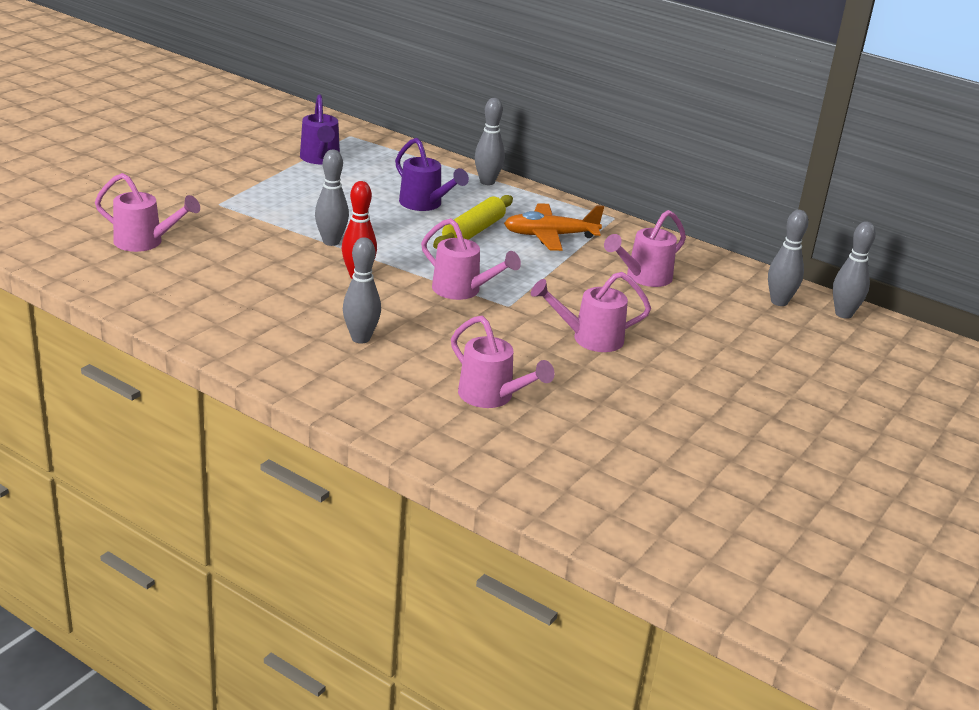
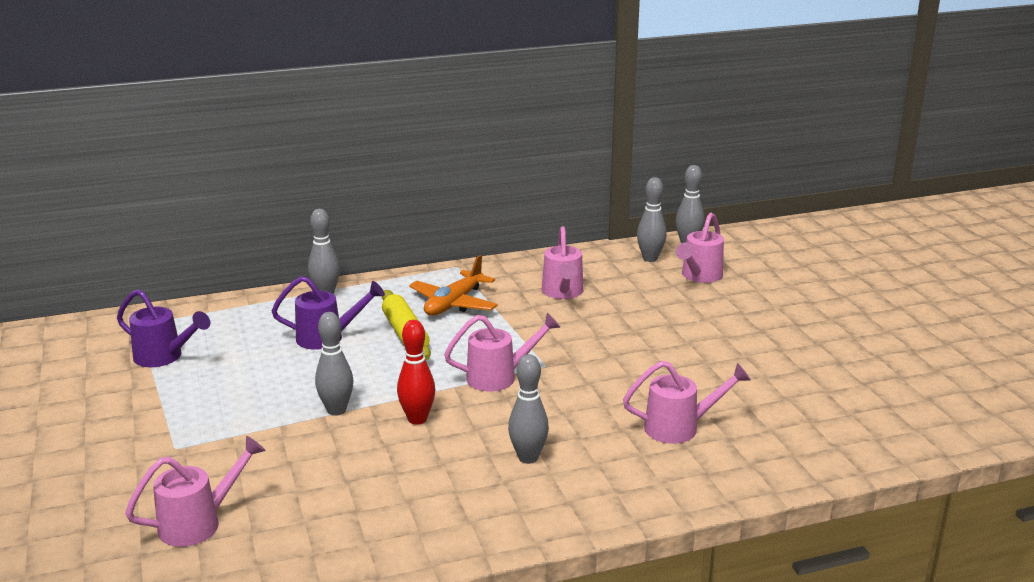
camera: 50 degrees left, 5 degrees down
(590, 338) = (631, 350): pink watering can -> pink watering can (699, 276)

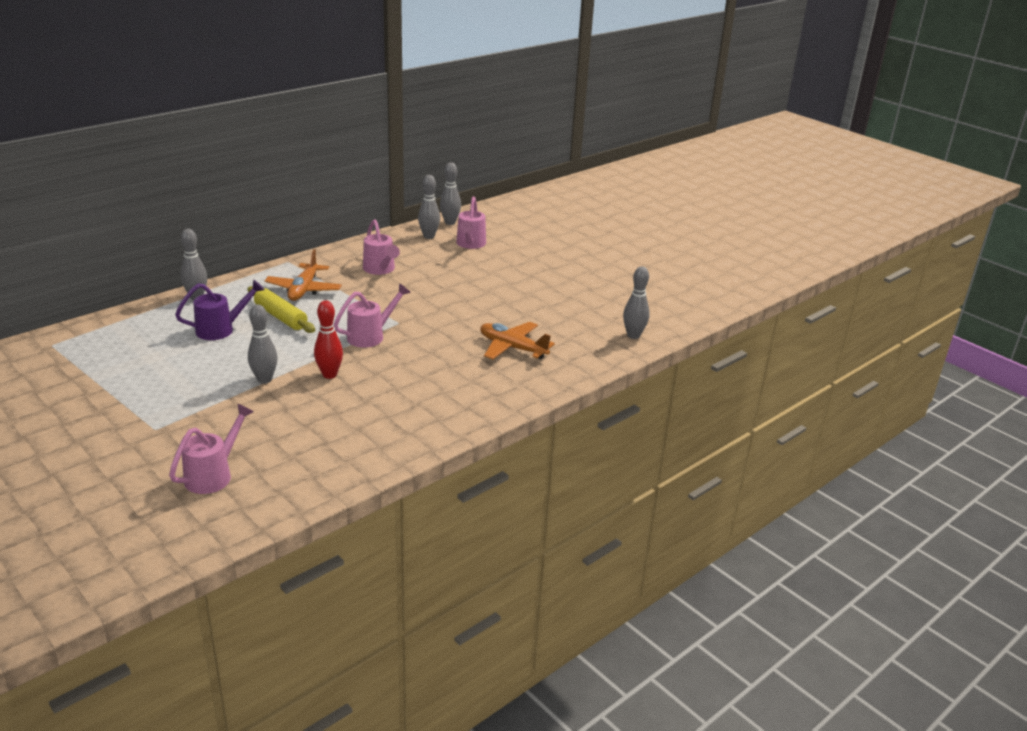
camera: 25 degrees left, 5 degrees up
(164, 357) = (94, 366): purple watering can -> none
(528, 458) = (424, 385): grey bowling pin -> grey bowling pin (633, 335)
(679, 428) = (512, 348): pink watering can -> orange plane

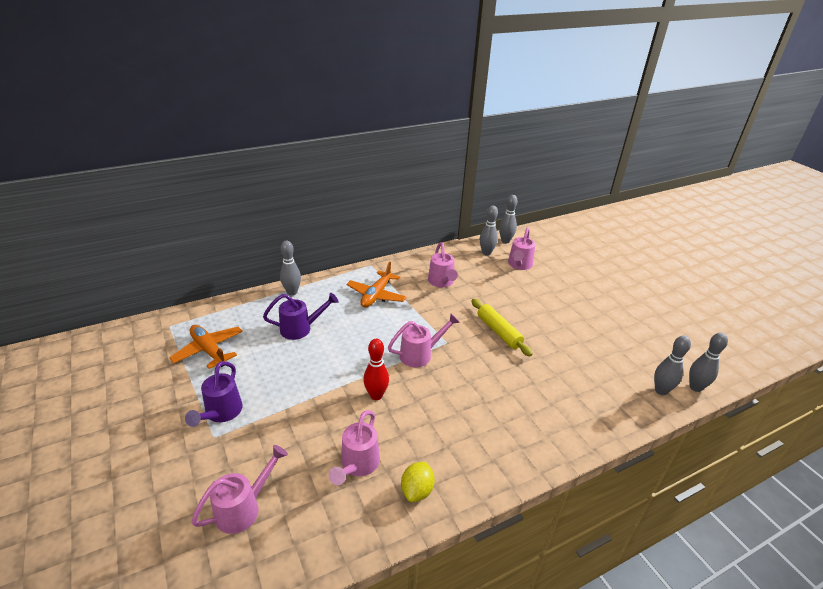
camera: 15 degrees right, 5 degrees up
(155, 410) = (221, 413): none -> purple watering can
(264, 379) = (320, 392): grey bowling pin -> grey bowling pin (695, 387)
(281, 317) = (351, 322): yellow rolling pin -> yellow rolling pin (499, 332)
(325, 429) = (357, 465): none -> pink watering can
(393, 439) = (417, 490): none -> yellow lemon
(512, 348) = (544, 388): orange plane -> orange plane (209, 350)

